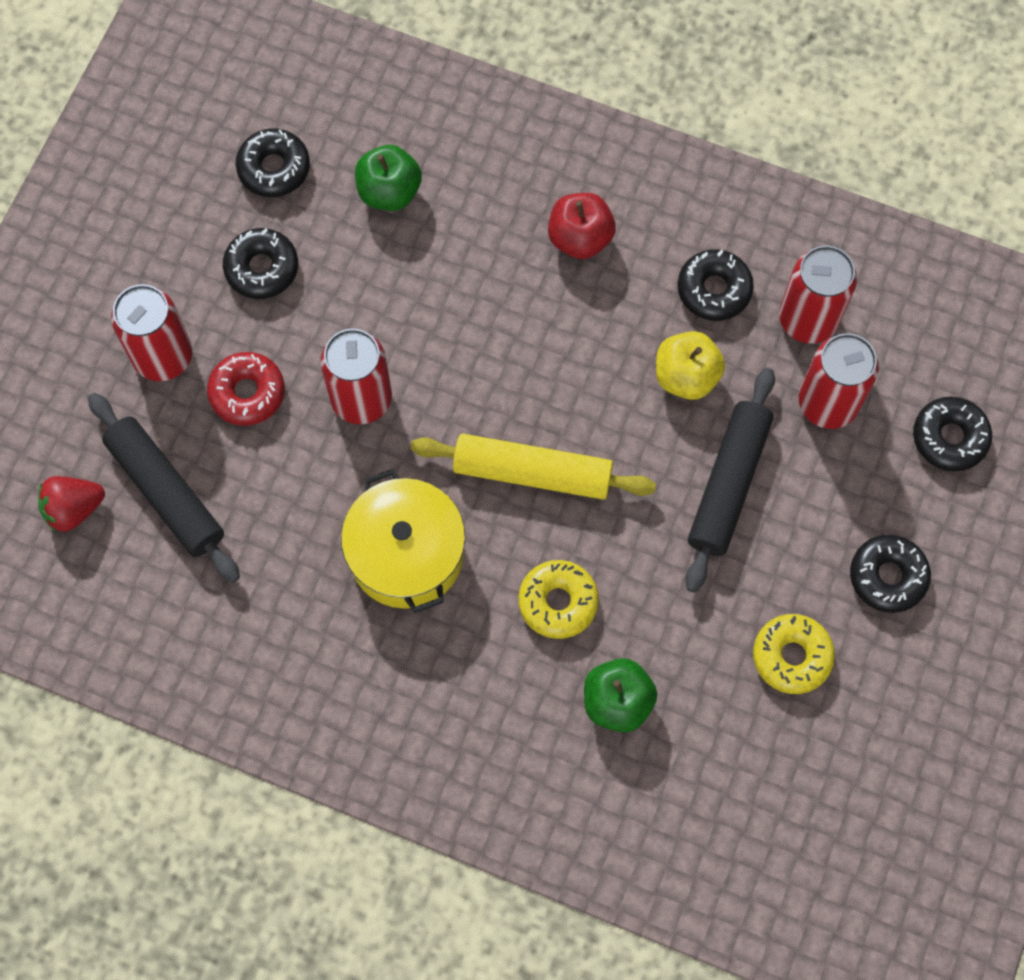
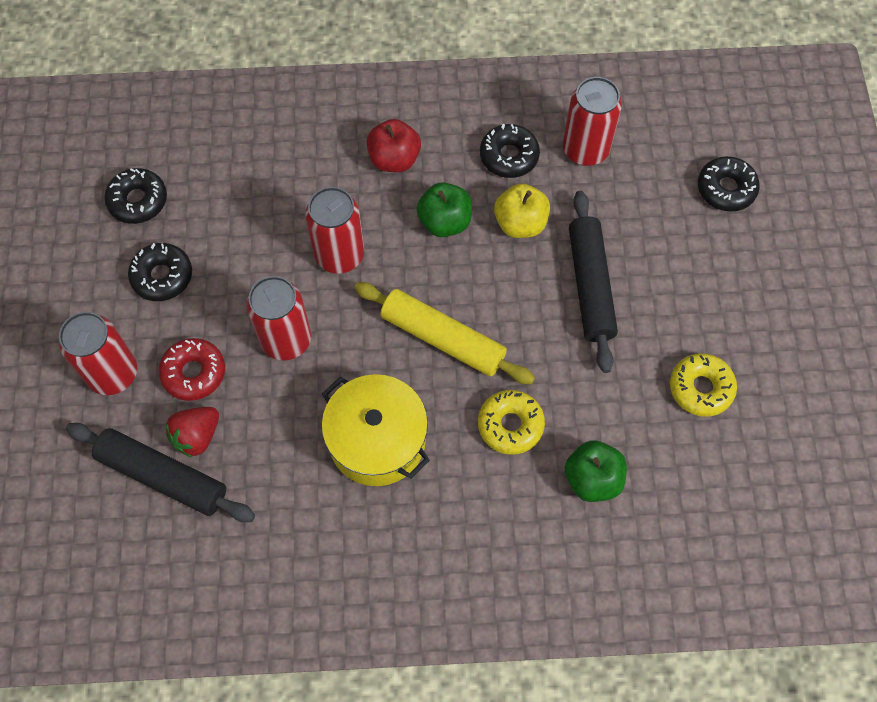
camera: 25 degrees left, 5 degrees down
(74, 509) = (92, 523): red strawberry -> red strawberry (197, 436)
(389, 192) = (235, 183): green apple -> green apple (445, 222)
(532, 472) = (443, 338): yellow rolling pin -> yellow rolling pin turned 45 degrees clockwise
(827, 403) = (630, 200): red can -> red can (339, 255)
(887, 576) = (736, 302): black donut -> none

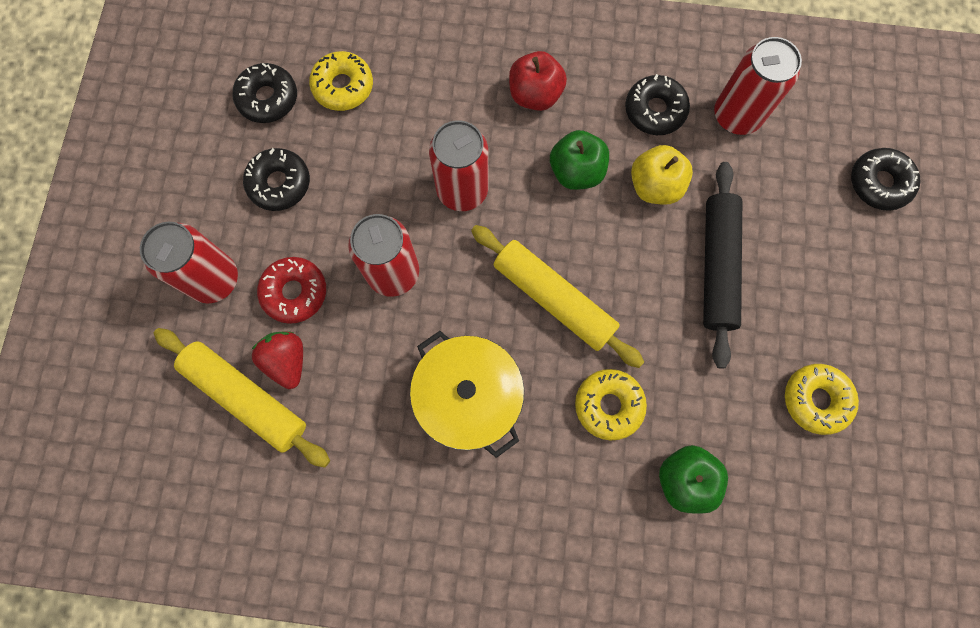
camera: 10 degrees right, 10 degrees up
(163, 477) = (246, 398): black rolling pin -> yellow rolling pin
(197, 436) = (287, 361): red strawberry -> red strawberry turned 105 degrees clockwise
(209, 179) = (343, 86): none -> yellow donut

